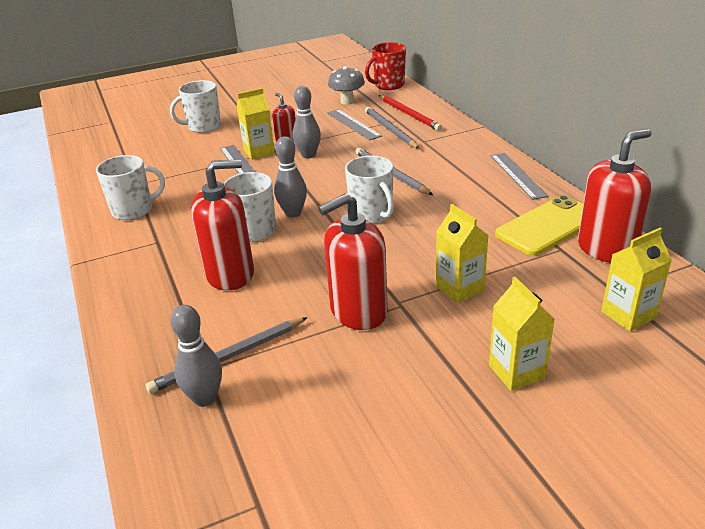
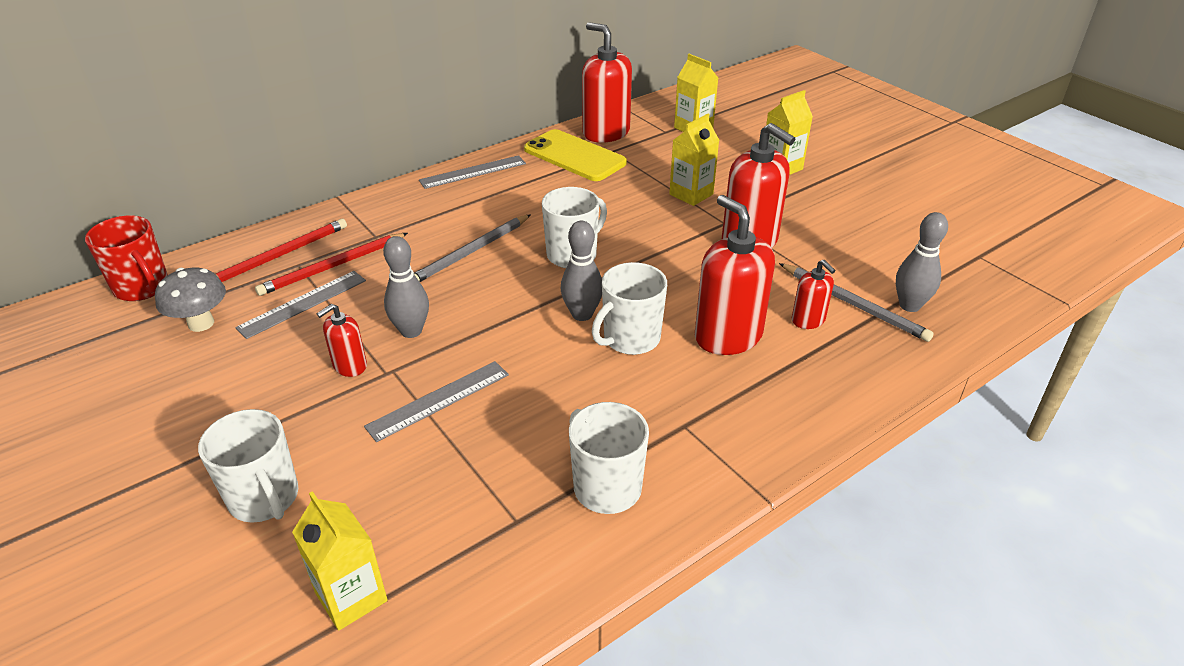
camera: 105 degrees left, 5 degrees up
(224, 322) = (808, 320): none -> red soap dispenser
(259, 152) = (395, 388): yellow carton -> yellow carton (351, 597)
(390, 130) = (333, 267): grey pencil -> red pencil

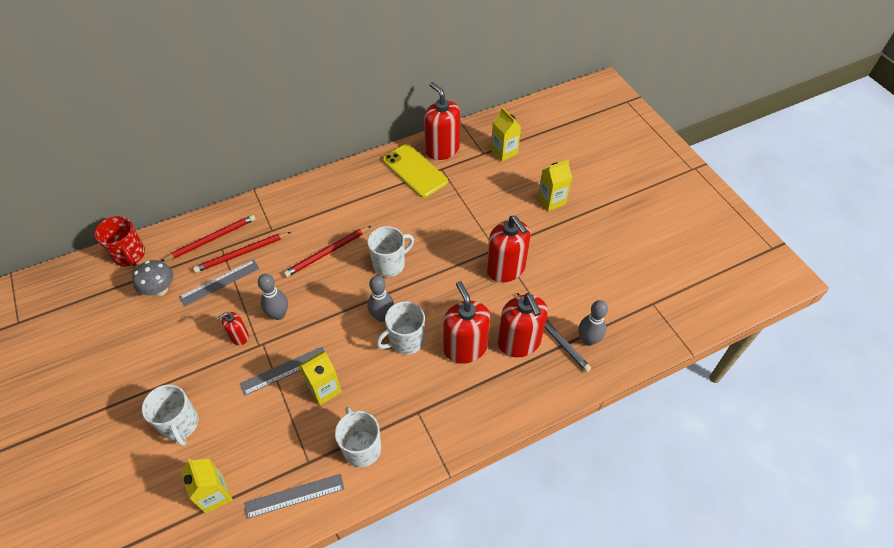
camera: 10 degrees right, 15 degrees up
(471, 252) = (327, 253): grey pencil -> red pencil
(473, 172) = (344, 178): grey ruler -> grey ruler (294, 495)
(691, 194) = (481, 219): yellow carton -> yellow carton (324, 389)
(808, 320) = (519, 342): red soap dispenser -> red soap dispenser, size x1.94

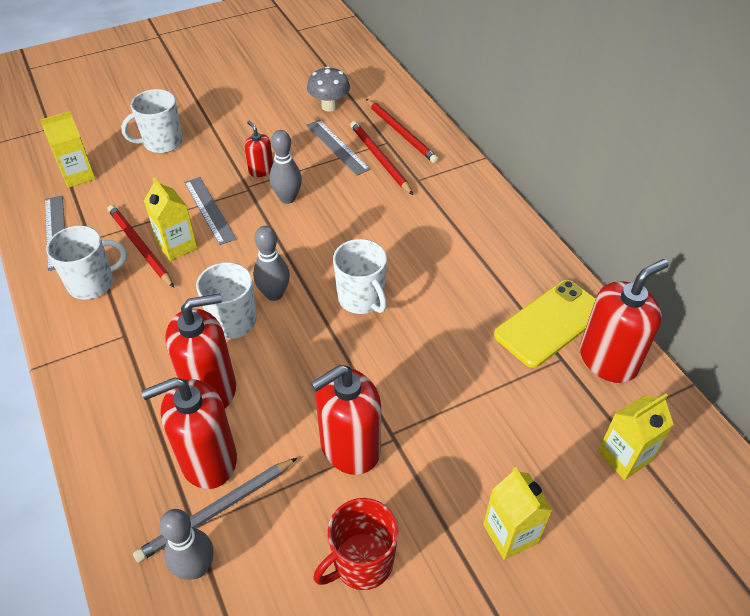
camera: 90 degrees right, 5 degrees down
(130, 255) = (377, 79): red mug -> red mug (362, 562)
(327, 253) = (381, 233): red pencil -> red pencil (140, 247)

